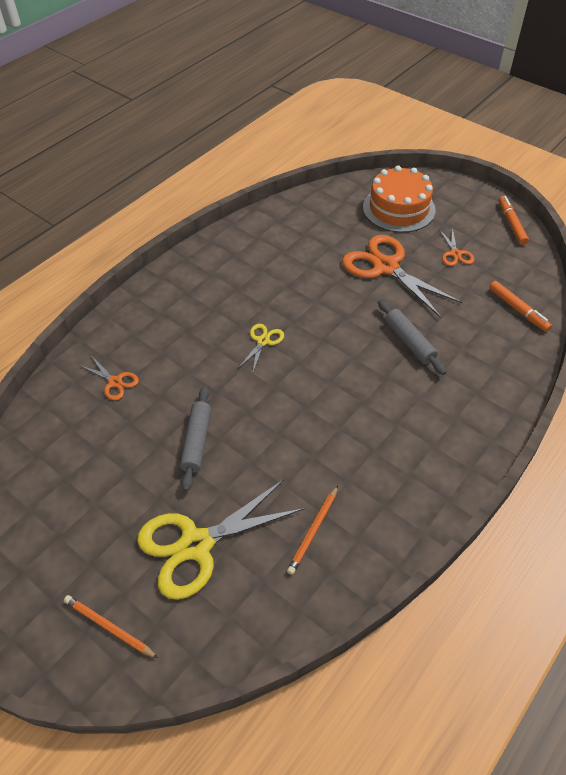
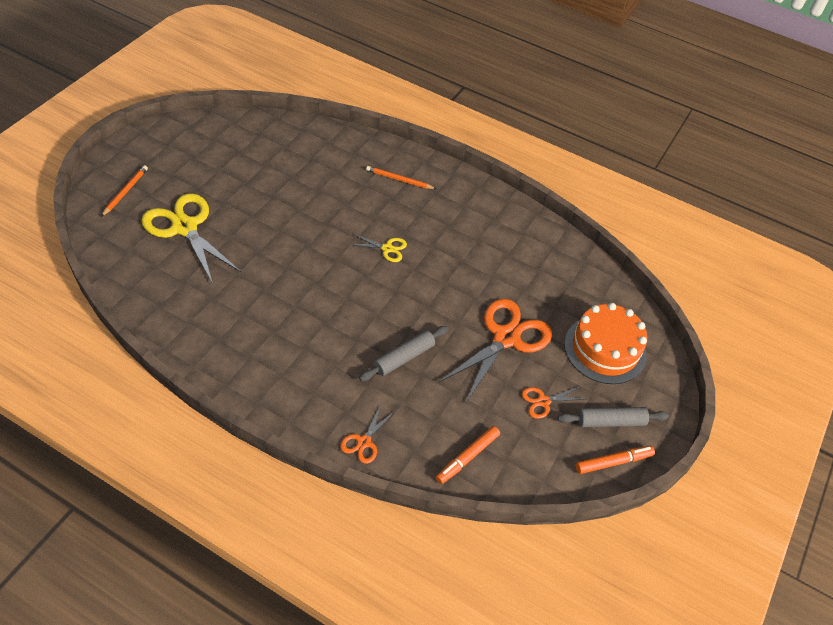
camera: 75 degrees right, 0 degrees up
(115, 382) = (329, 163): orange scissors -> orange scissors (364, 442)
(197, 441) = (276, 217): grey rolling pin -> grey rolling pin (611, 421)
(313, 531) = (195, 294): orange pencil -> orange pencil (399, 180)

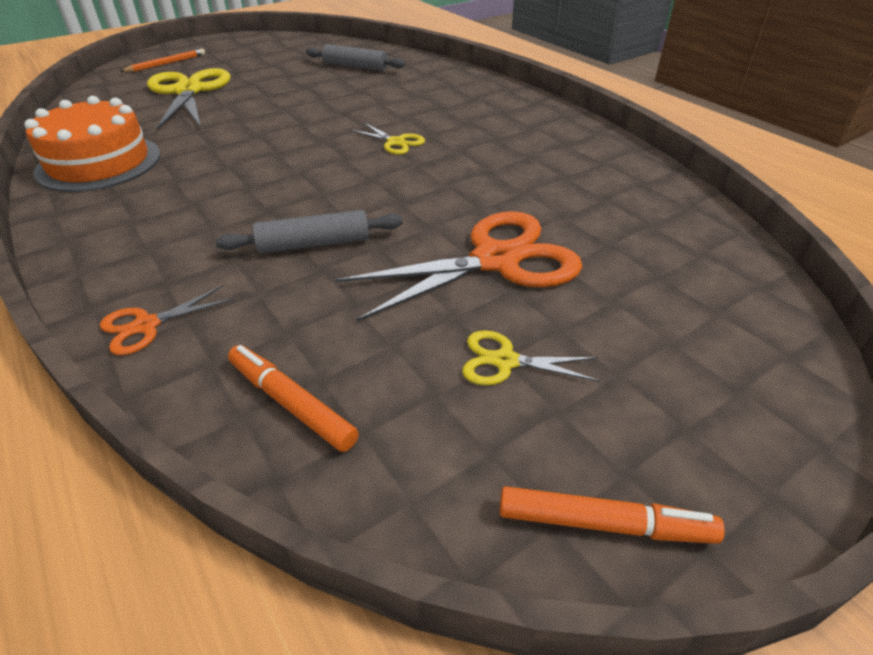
camera: 30 degrees right, 10 degrees down
(399, 180) = (463, 97): orange pencil -> none
(467, 457) = (291, 404): orange marker -> orange marker turned 60 degrees clockwise
(543, 401) = (505, 361): orange scissors -> yellow scissors
(605, 349) = (677, 318): orange cake -> orange cake (99, 163)
(611, 421) = (635, 438): grey rolling pin -> grey rolling pin (355, 67)

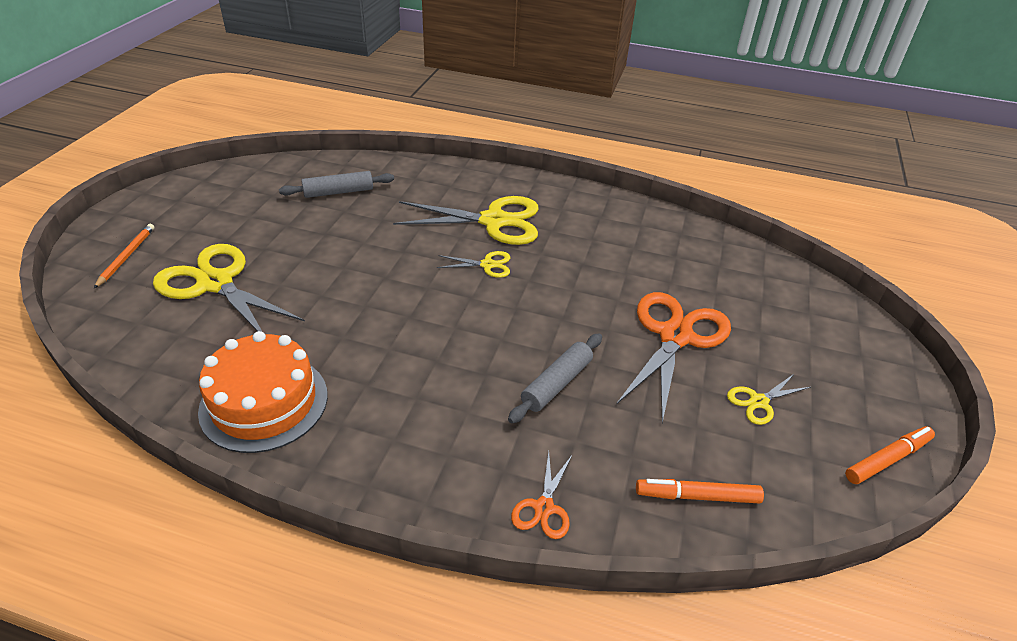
camera: 40 degrees left, 0 degrees up
(451, 117) = (494, 221): none -> yellow scissors

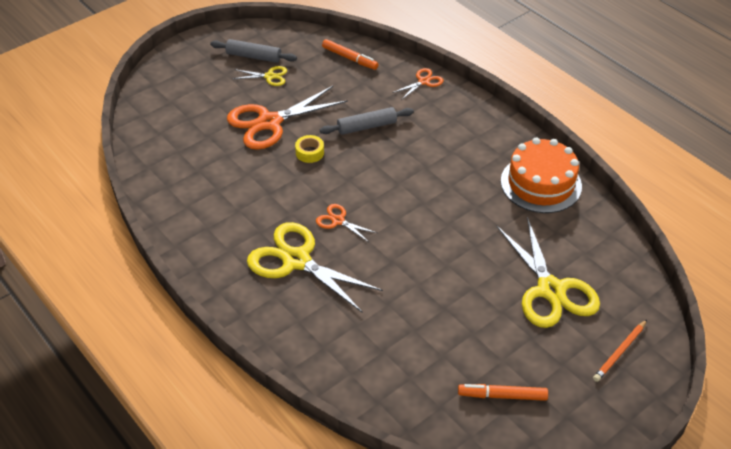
camera: 145 degrees left, 5 degrees up
(338, 192) = (406, 359): grey rolling pin -> grey rolling pin (254, 56)
(487, 265) = (338, 220): yellow scissors -> orange scissors
(589, 320) = (309, 152): none -> yellow tape
(887, 459) = (245, 35): orange marker -> orange marker (502, 396)

